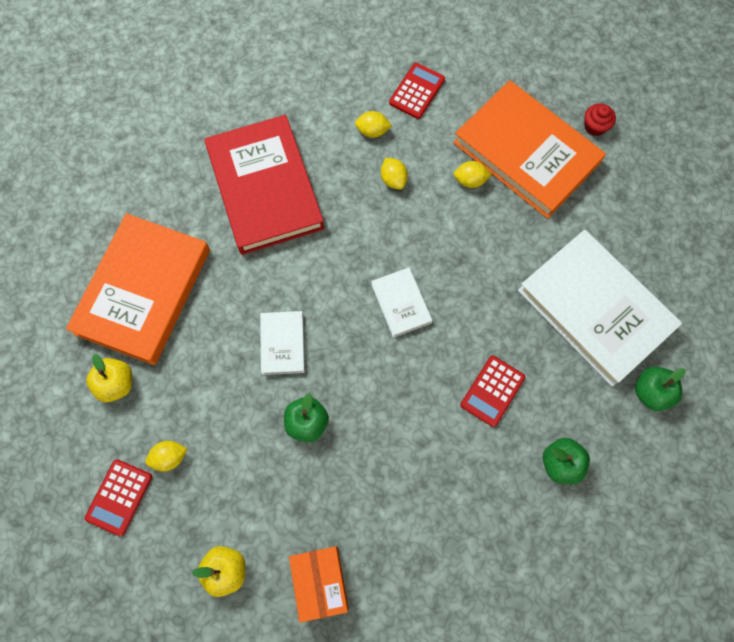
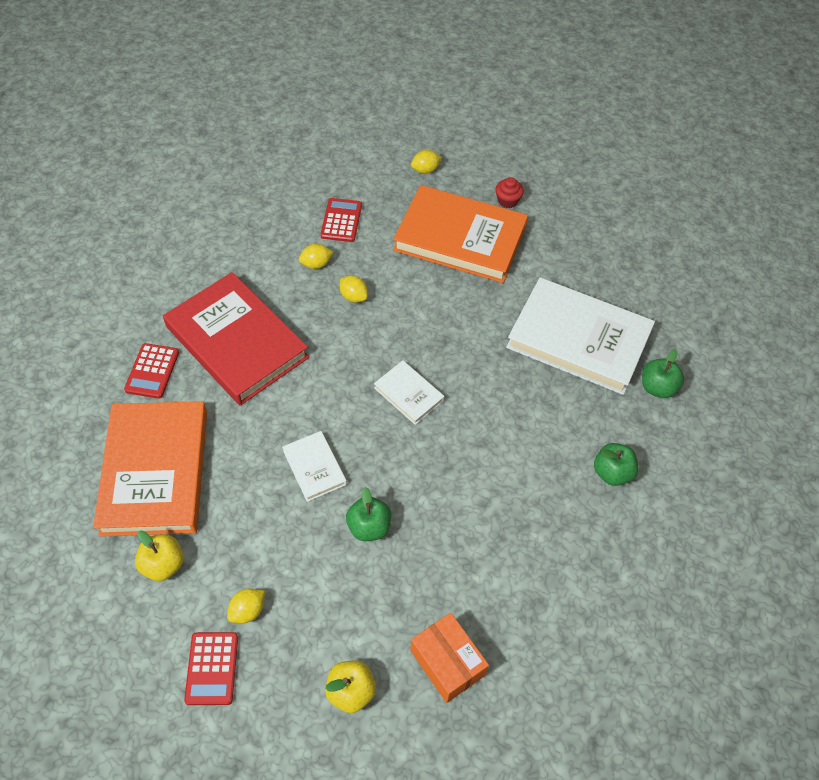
camera: 25 degrees left, 15 degrees down
(470, 180) = (422, 275): yellow lemon -> yellow lemon (425, 170)
(492, 391) = (524, 436): red calculator -> red calculator (152, 371)

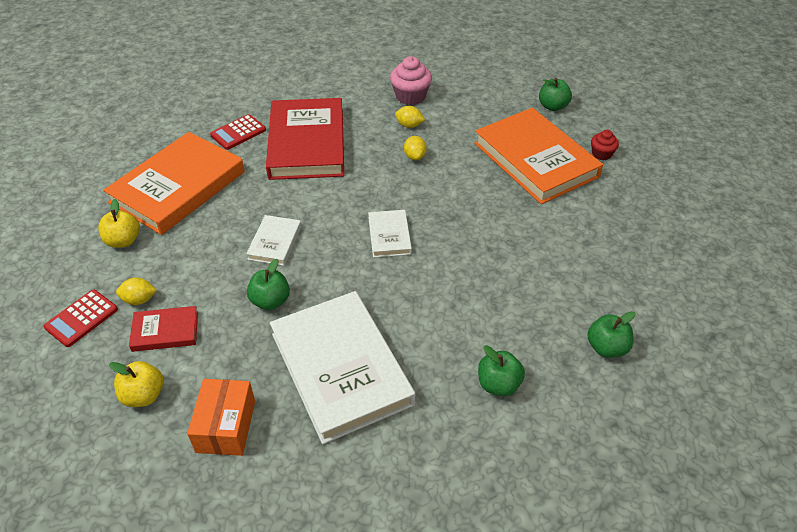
camera: 40 degrees right, 10 degrees down
(286, 229) = (410, 96): none -> pink cupcake
(306, 622) = (165, 331): none -> red book
(341, 220) = (455, 109): red calculator -> none
(425, 170) = (552, 106): yellow lemon -> green apple
(578, 339) = (567, 274): white book -> white book (341, 368)

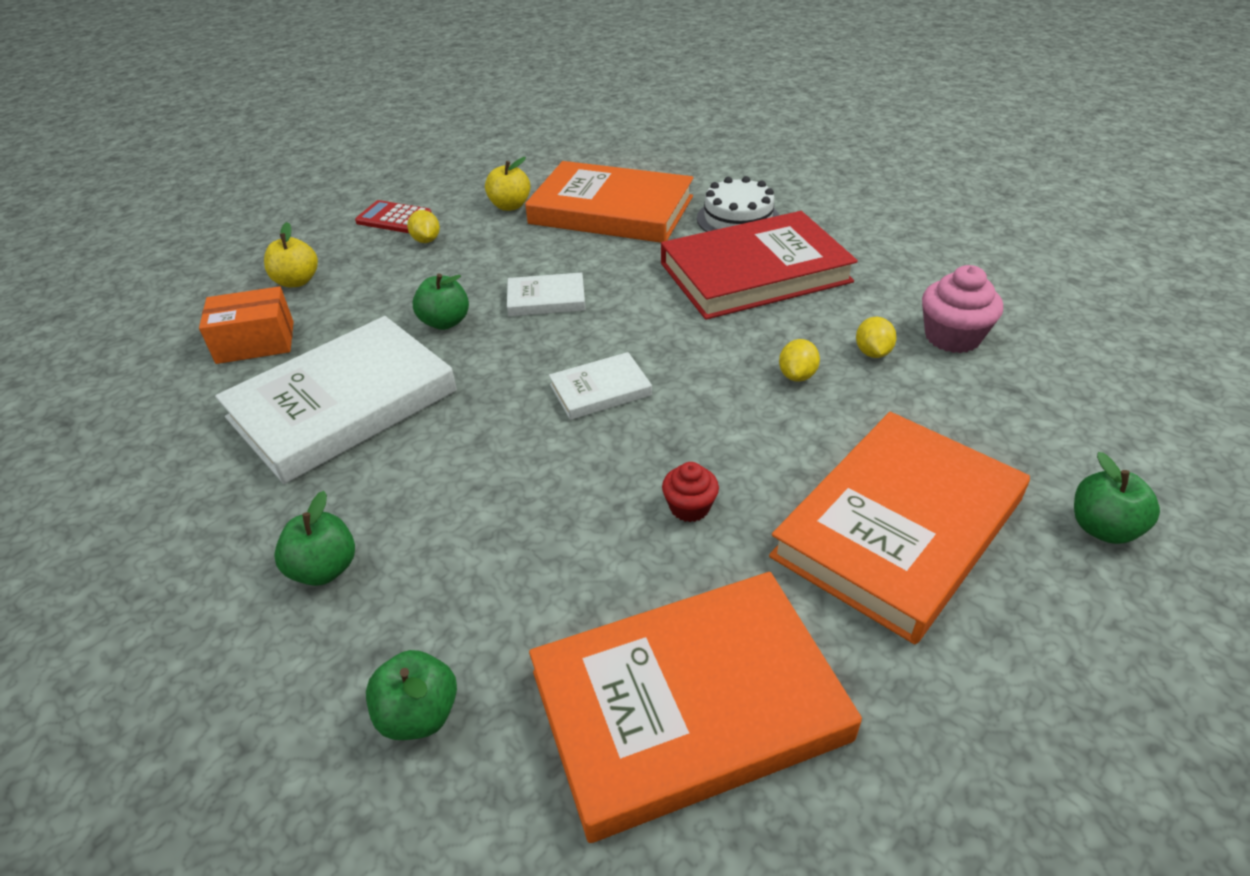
camera: 75 degrees right, 5 degrees down
(165, 331) = (384, 268): red book -> none
(238, 133) = (738, 219): red calculator -> white cake
(415, 157) = (797, 375): yellow lemon -> yellow lemon turned 45 degrees counterclockwise
(601, 154) = (1002, 639): red cupcake -> red cupcake (689, 507)
(617, 252) = (688, 706): none -> orange book

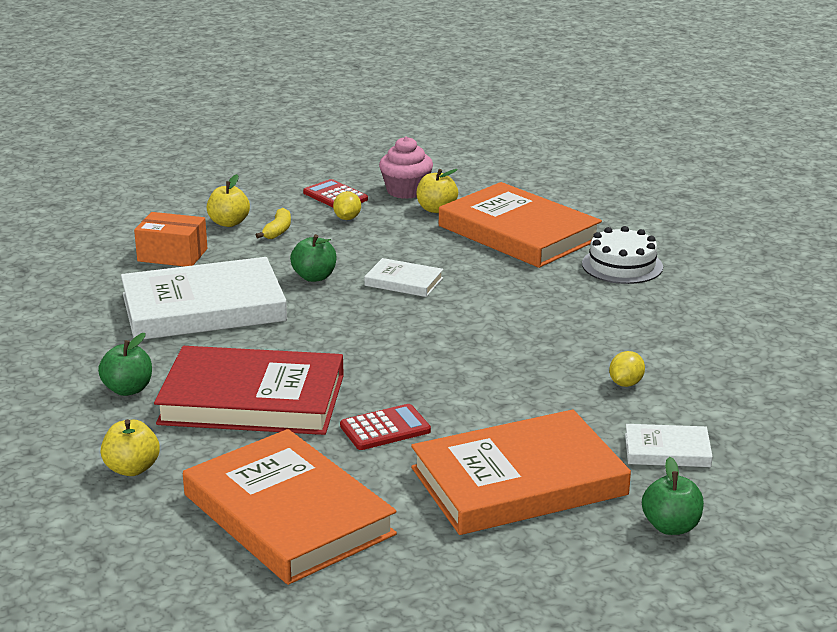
camera: 25 degrees right, 15 degrees down
(361, 276) = (278, 231): none -> yellow banana
(419, 714) = (132, 469): green apple -> yellow apple
(600, 390) = (388, 348): white book -> white book (667, 450)
(688, 706) = (287, 514): orange book -> orange book turned 45 degrees clockwise
(689, 507) = (385, 428): red cupcake -> red calculator
(754, 272) = (591, 307): red book -> red book (252, 399)
(797, 375) = (547, 380): yellow lemon -> none
(952, 337) = (706, 392): pink cupcake -> pink cupcake (406, 191)

